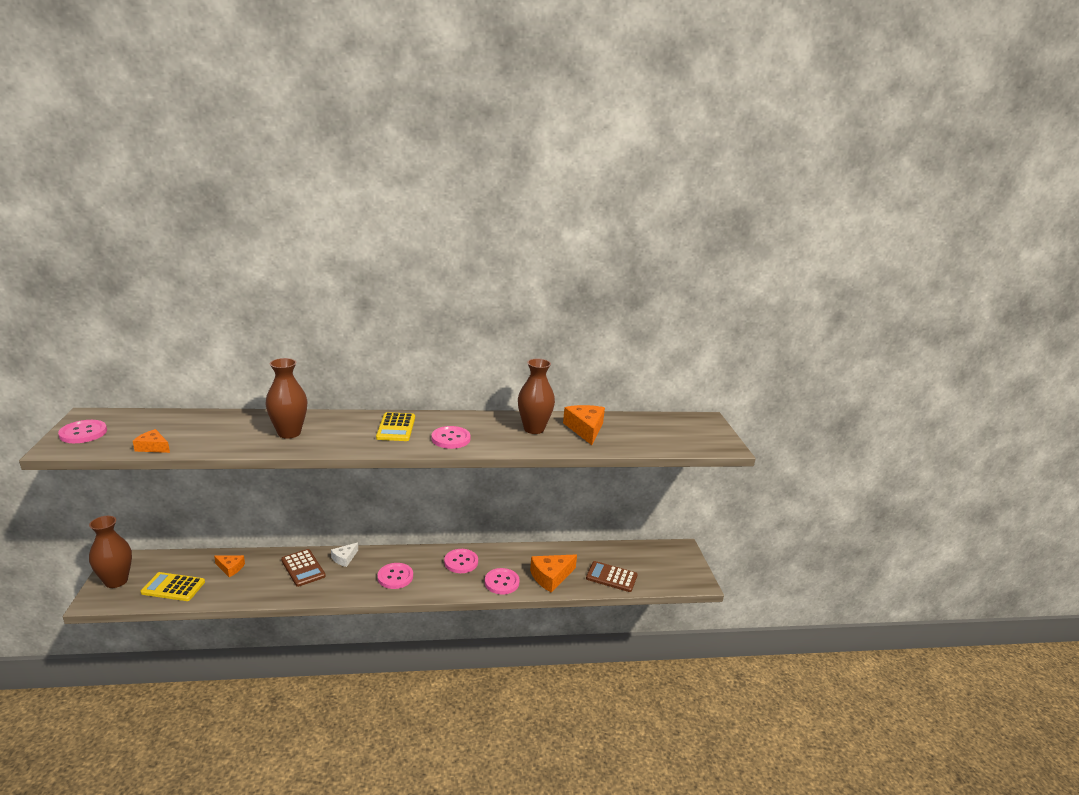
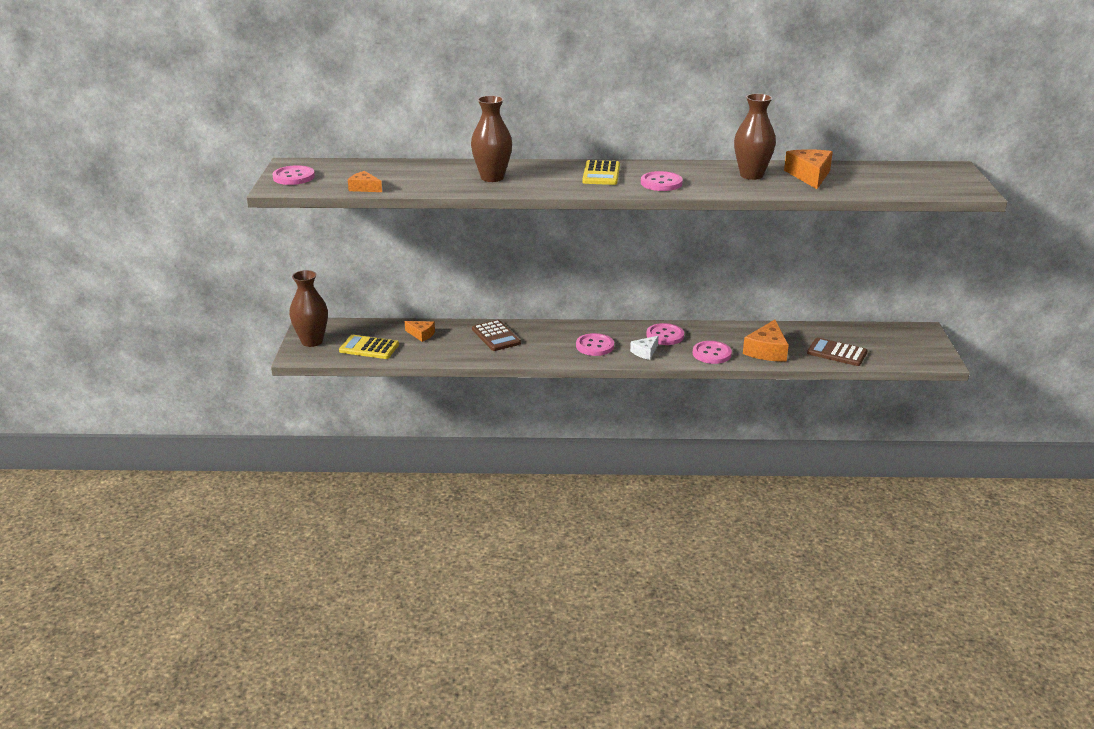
camera: 10 degrees right, 5 degrees up
(344, 558) = (538, 329): white cheese -> white cheese (645, 352)
(551, 577) = (767, 351): orange cheese -> orange cheese turned 45 degrees counterclockwise

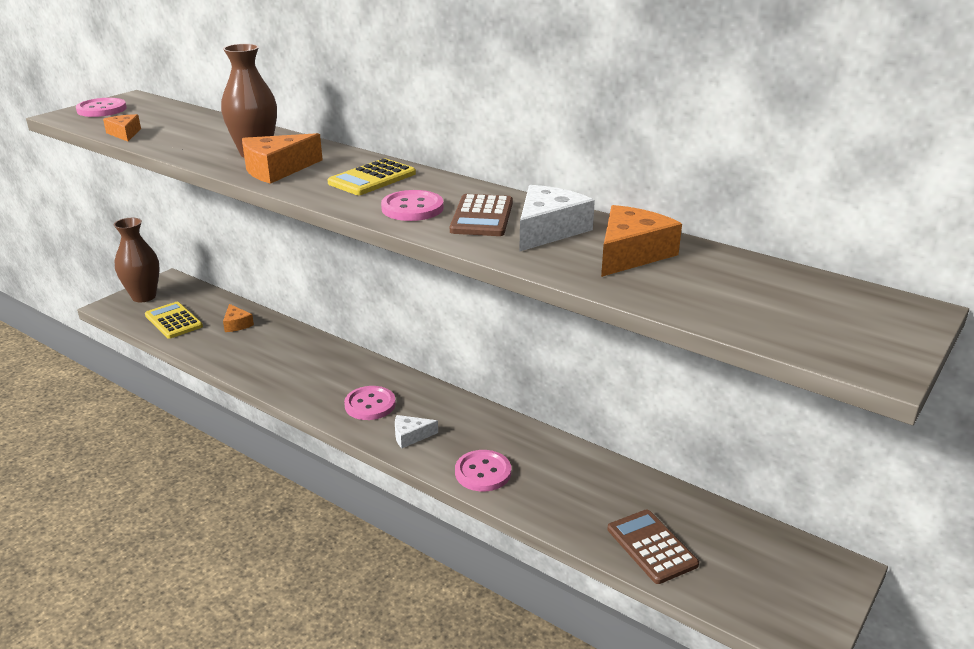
camera: 35 degrees right, 0 degrees up
(496, 336) = (295, 353): brown calculator -> brown calculator (482, 217)
(665, 336) = (464, 424): pink button -> none
(751, 175) = (548, 230): brown vase -> white cheese
(767, 351) = (558, 499): orange cheese -> orange cheese (277, 169)

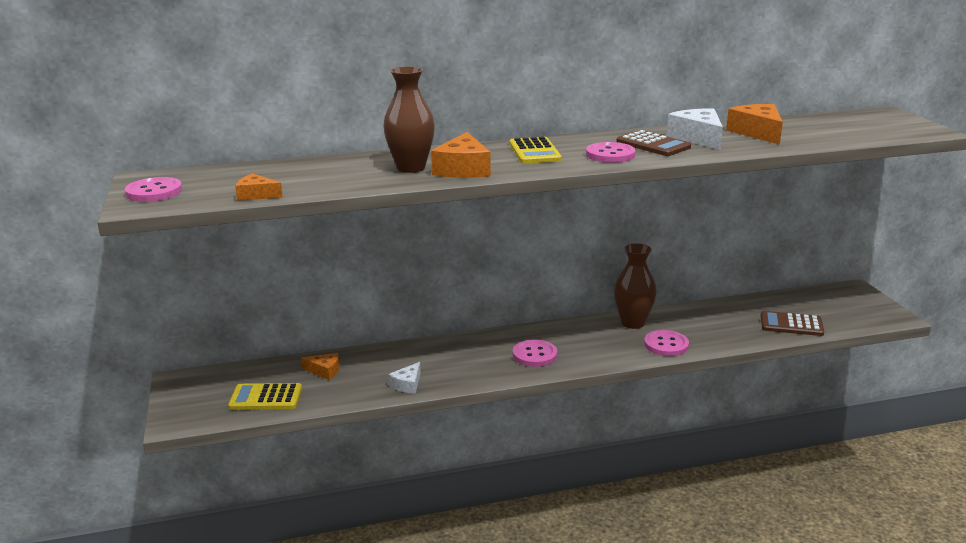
camera: 50 degrees left, 5 degrees down
(144, 297) = (188, 400): brown vase -> brown vase (632, 323)
(410, 436) = (594, 354): white cheese -> white cheese (407, 384)

